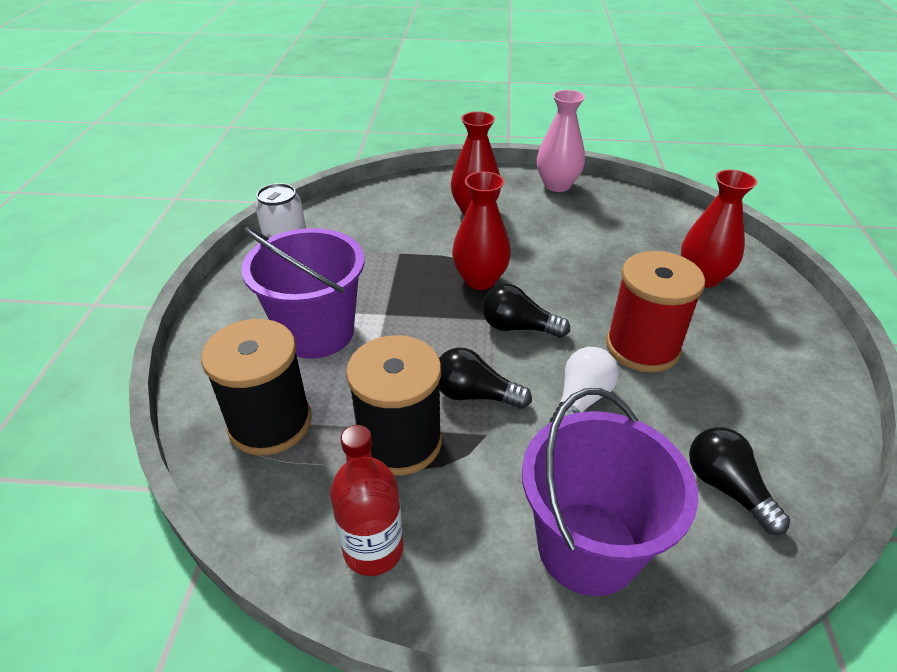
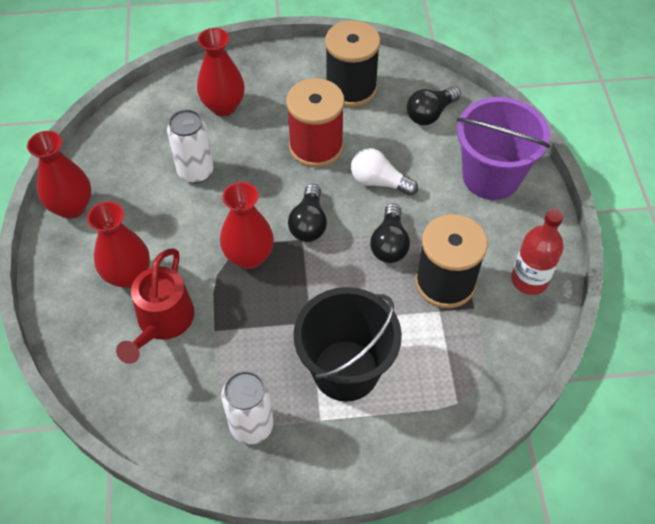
camera: 100 degrees left, 15 degrees up
(270, 423) = (453, 372): black spool -> black spool (351, 88)
(316, 333) = (346, 370): purple bucket -> black bucket
(418, 226) = (162, 322): none -> red watering can
(557, 185) = (72, 207): pink vase -> red vase
(599, 253) = (195, 171): none -> white can

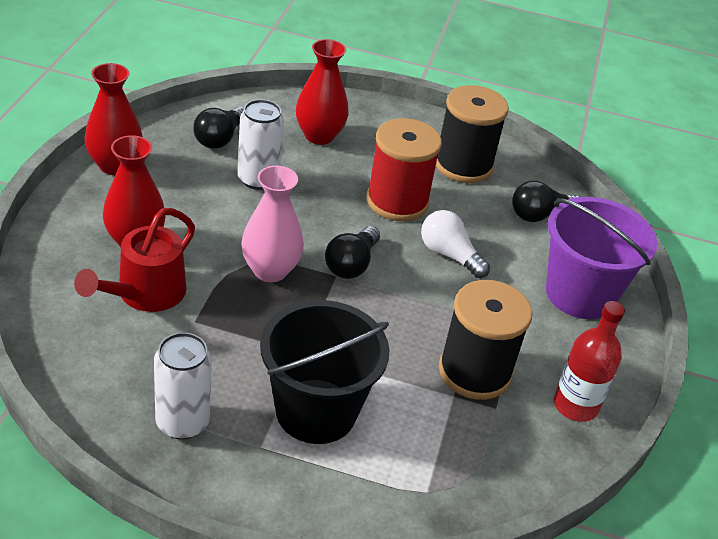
camera: 15 degrees right, 15 degrees down
(249, 257) = (270, 270): red vase -> pink vase
(389, 243) = (430, 313): black light bulb -> black light bulb (220, 138)

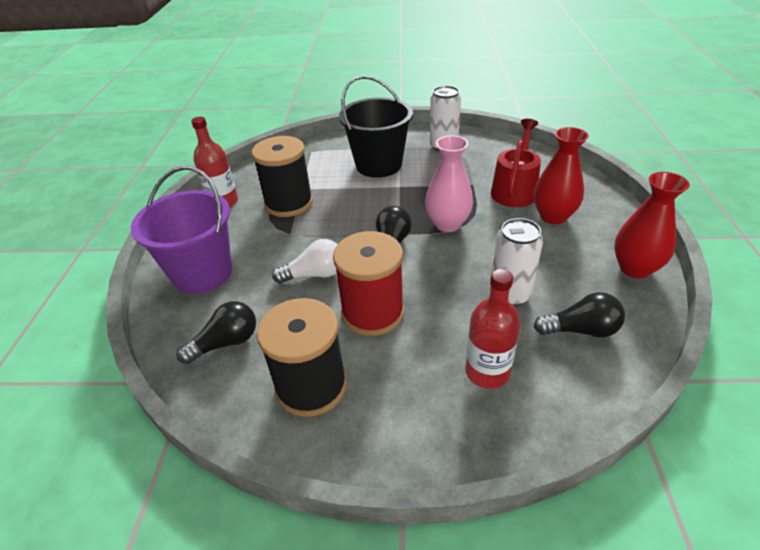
camera: 175 degrees right, 0 degrees up
(220, 138) = (580, 330): black light bulb -> black light bulb turned 75 degrees clockwise
(319, 136) = (487, 372): red vase -> red bottle
(449, 255) = (315, 274): white light bulb -> white light bulb turned 45 degrees counterclockwise

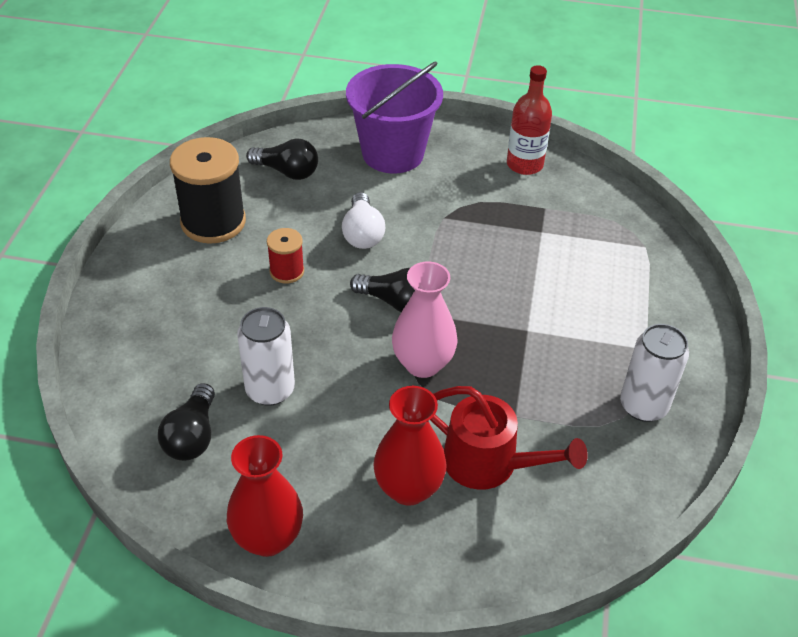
camera: 95 degrees right, 5 degrees up
(226, 343) = (287, 171): black light bulb -> black light bulb turned 45 degrees counterclockwise
(289, 203) = (510, 219): black spool -> none
(373, 312) = (287, 271): red spool -> red spool, size x0.51
(378, 165) = (593, 316): black bucket -> none
(487, 372) = (174, 341): red bottle -> none

